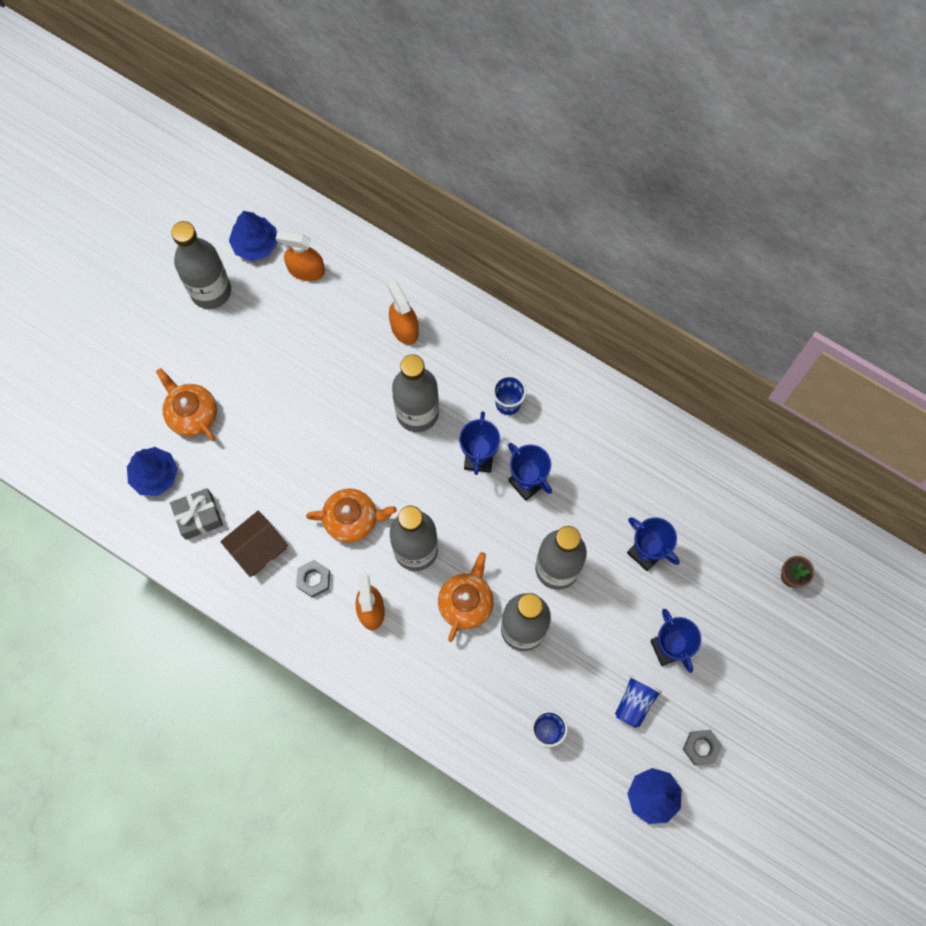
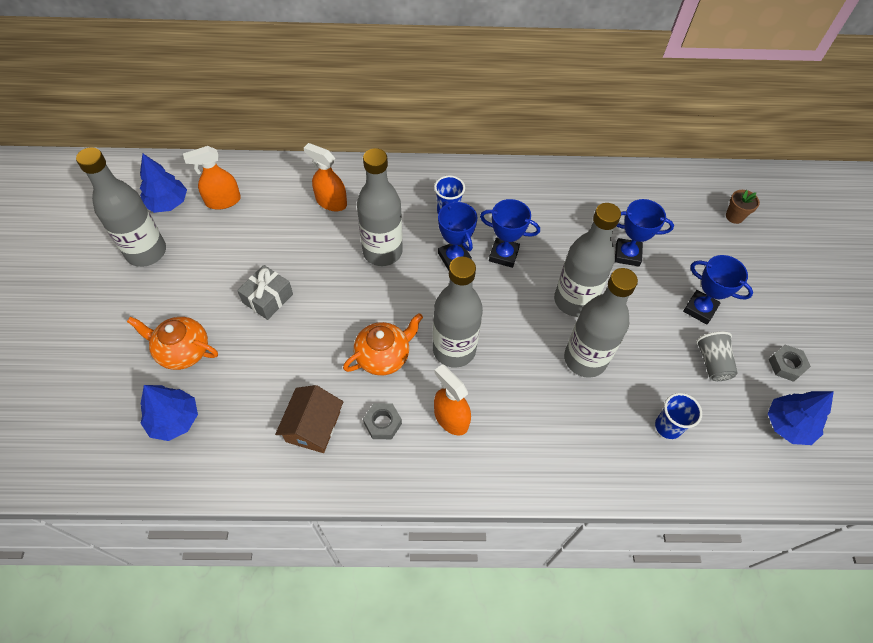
camera: 35 degrees left, 15 degrees down
(199, 516) = (239, 431): grey gift -> grey gift (268, 298)
(466, 602) = (525, 366): orange teapot -> none
(634, 703) = (712, 363): blue cup -> grey cup

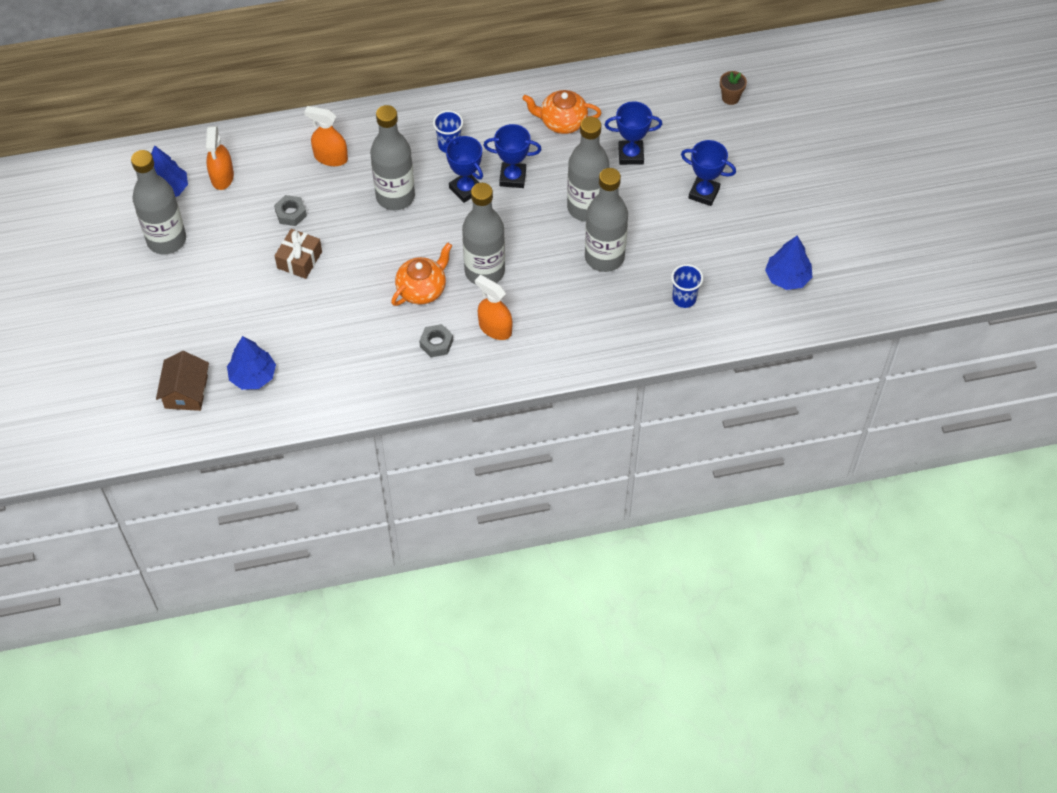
camera: 10 degrees left, 0 degrees up
(183, 351) = (238, 320): orange teapot -> orange teapot (562, 122)
(223, 201) = (222, 177): orange spray bottle -> orange spray bottle turned 60 degrees counterclockwise
(268, 298) = (299, 260): grey gift -> brown gift
(313, 426) = (376, 357): brown house -> brown house (186, 392)
(712, 363) = (718, 238): grey cup -> none
(786, 365) = (784, 228): grey nut -> grey nut (291, 213)

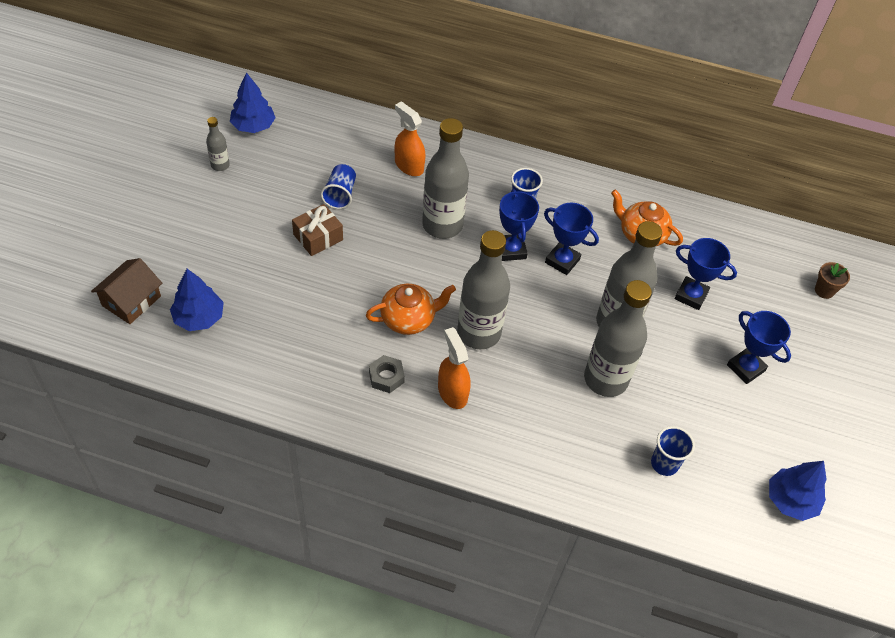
camera: 25 degrees right, 5 degrees down
(166, 240) = (220, 165): grey bottle -> grey bottle, size x0.47
(222, 177) = (306, 138): orange spray bottle -> none
(291, 213) = (340, 195): grey nut -> blue cup

